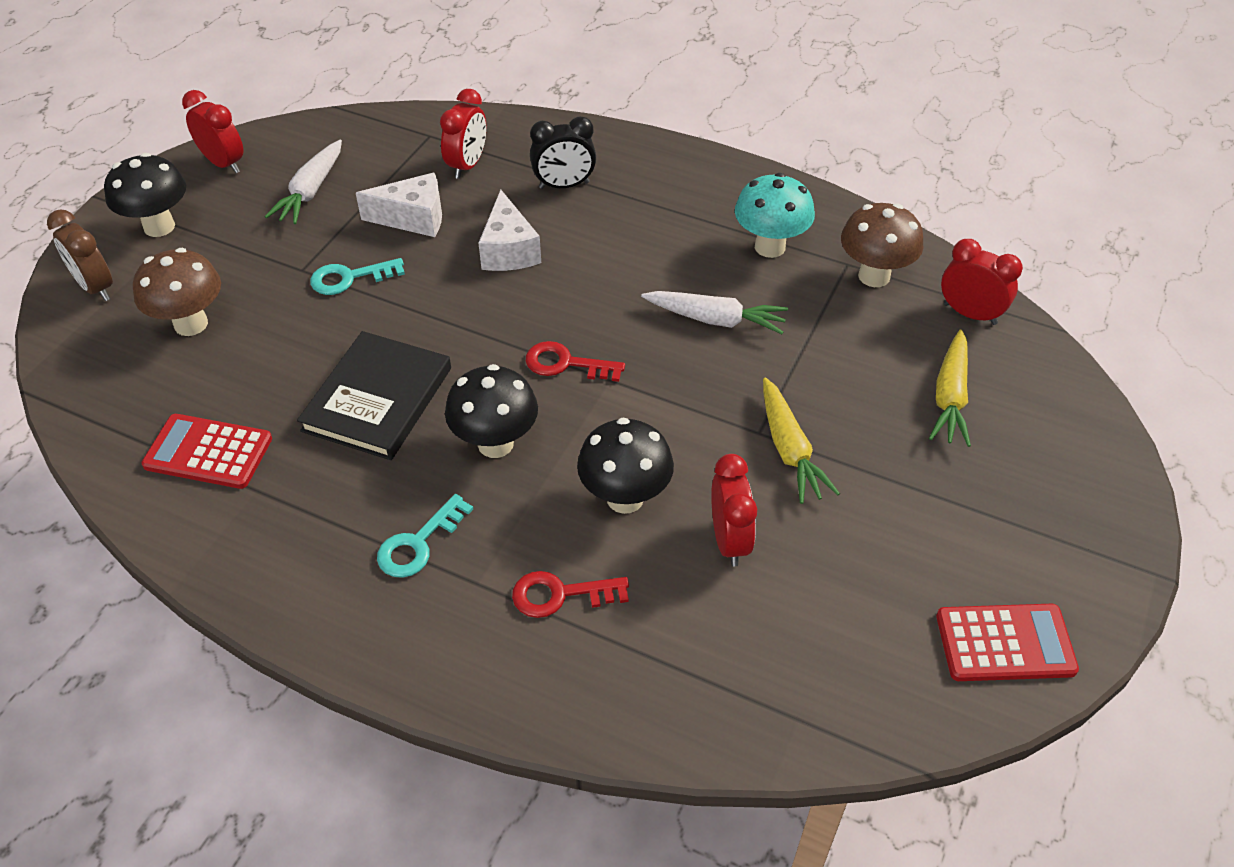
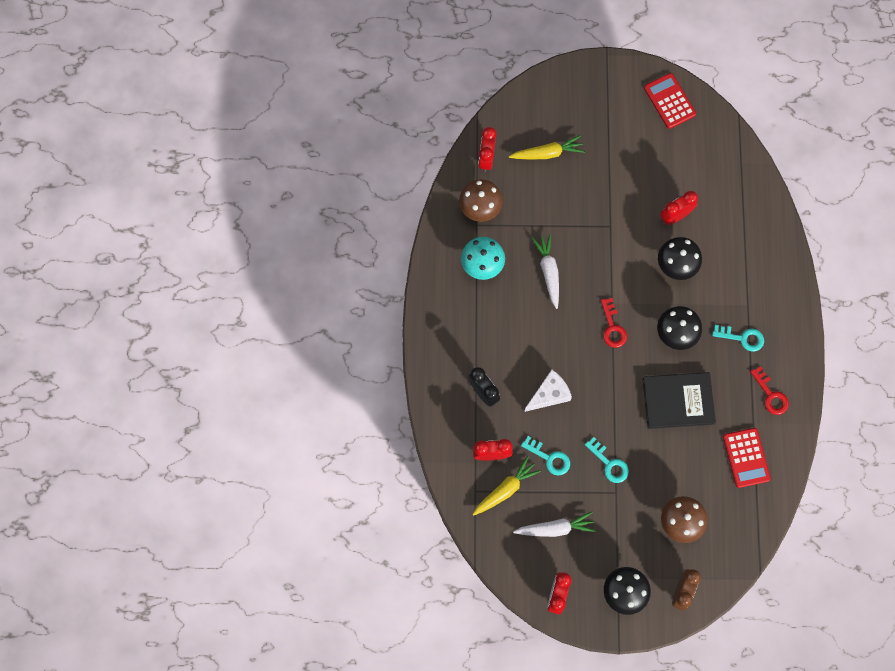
camera: 115 degrees left, 25 degrees up
(413, 218) = (549, 458): white cheese -> turquoise key
(561, 595) = (735, 269): red key -> red key (770, 395)
(789, 450) = (614, 210): yellow carrot -> yellow carrot (506, 489)

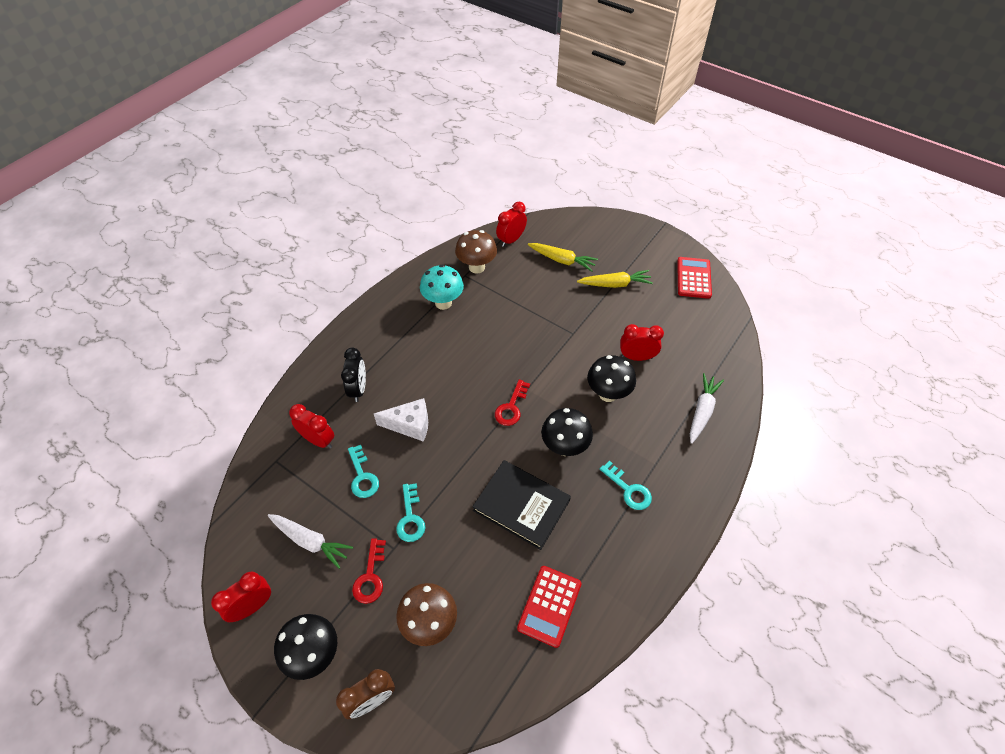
camera: 35 degrees right, 20 degrees down
(506, 489) = (302, 476): yellow carrot -> yellow carrot (615, 284)
(548, 271) = (492, 336): white carrot -> white carrot (702, 411)
(770, 395) = (621, 560): red key -> red key (370, 576)

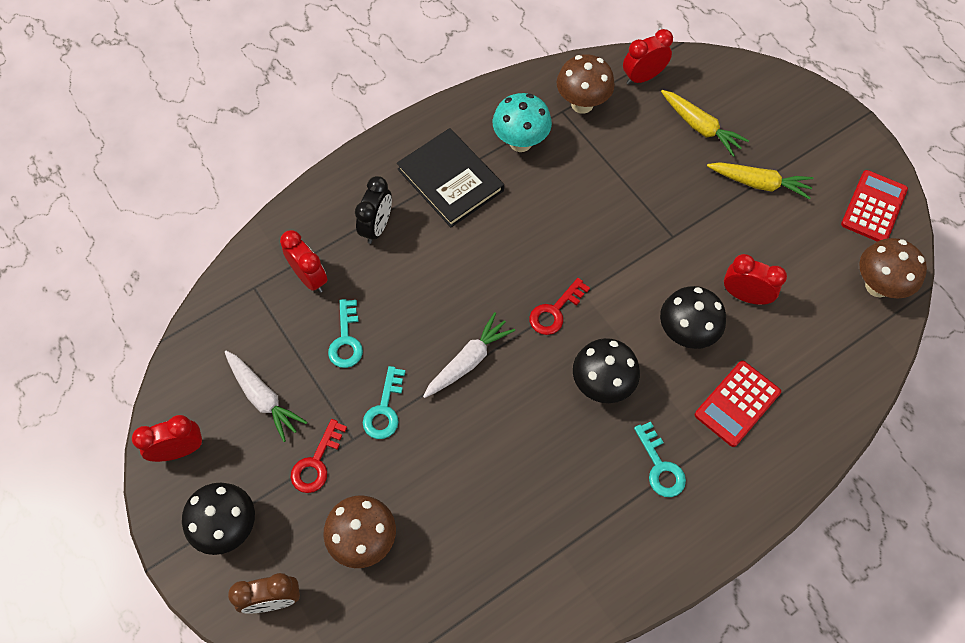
camera: 20 degrees right, 10 degrees up
(410, 425) = (423, 294): white cheese -> none
(521, 505) = (520, 440): black book -> black book (450, 180)
(549, 606) = (507, 571): red calculator -> red calculator (737, 403)
(702, 411) = (800, 397): white carrot -> white carrot (468, 361)
(718, 325) = (877, 286): none -> brown mushroom

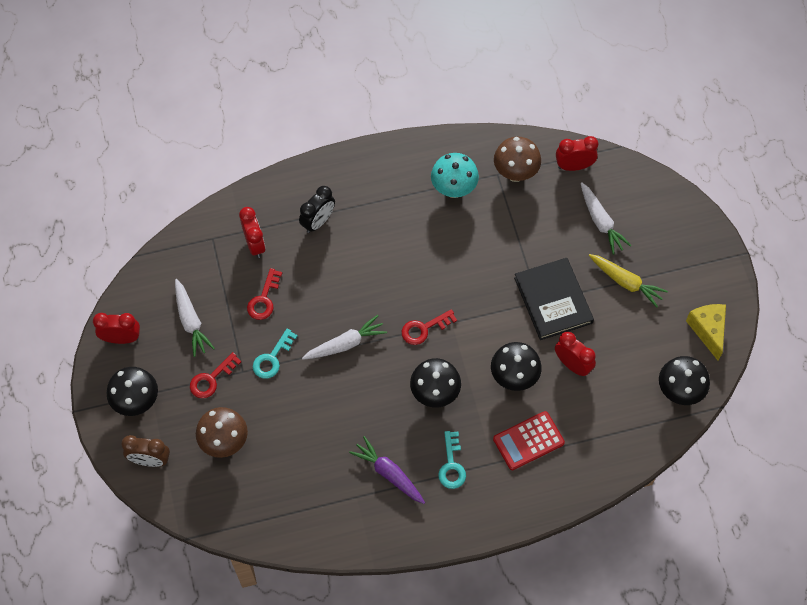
camera: 20 degrees right, 0 degrees up
(346, 339) = (264, 299): turquoise key -> red key
(450, 180) = (387, 202): black book -> black book (553, 300)
(588, 505) = (388, 473): none -> purple carrot
(700, 127) = (601, 222): yellow carrot -> white carrot
(873, 207) = (708, 330): red calculator -> yellow cheese
(877, 286) = (679, 391): brown mushroom -> black mushroom

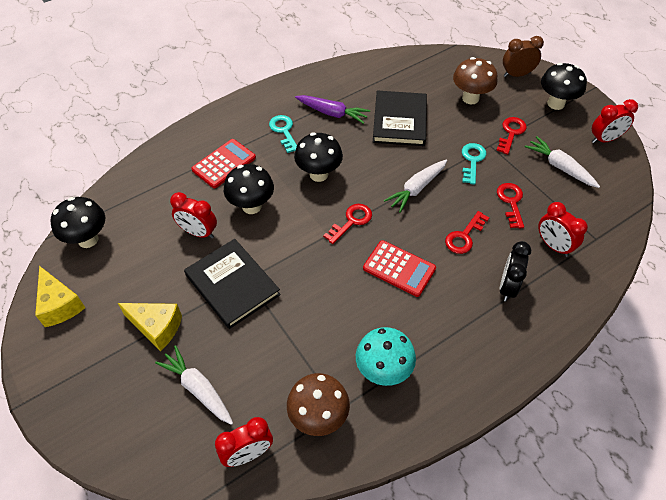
camera: 160 degrees right, 10 degrees down
(320, 436) = (399, 121): none -> black book
(328, 279) = (464, 236): none -> red key
(402, 268) = (399, 268): none -> red calculator
(626, 282) = (156, 327): yellow carrot -> yellow cheese

